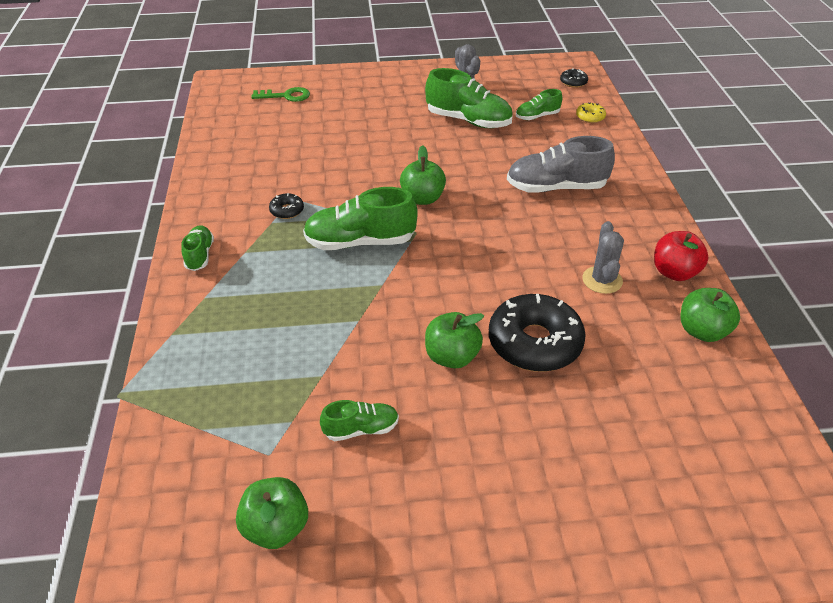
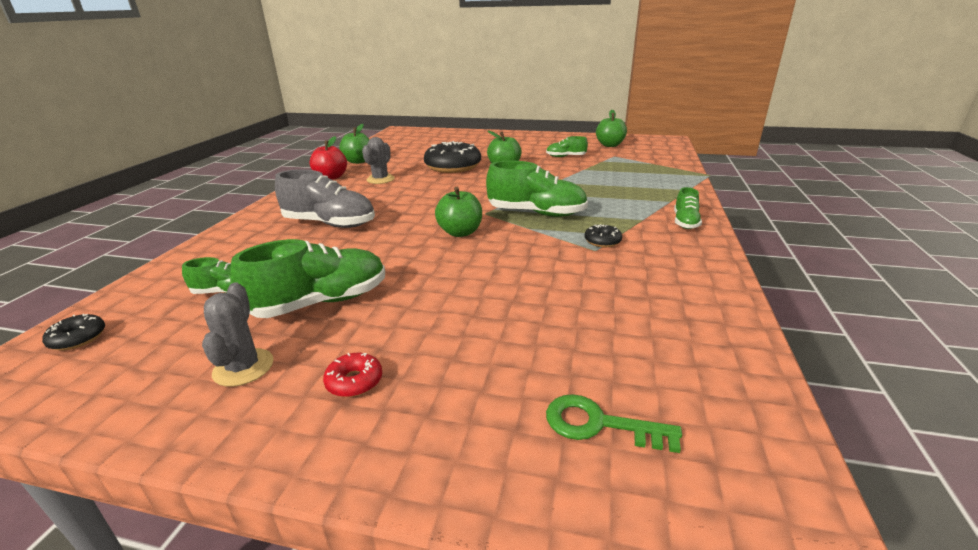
camera: 160 degrees left, 15 degrees down
(405, 91) = (354, 381): none -> red donut
(468, 120) = (321, 302): green shoe -> green shoe turned 105 degrees clockwise
(590, 117) = (172, 280): yellow donut -> none

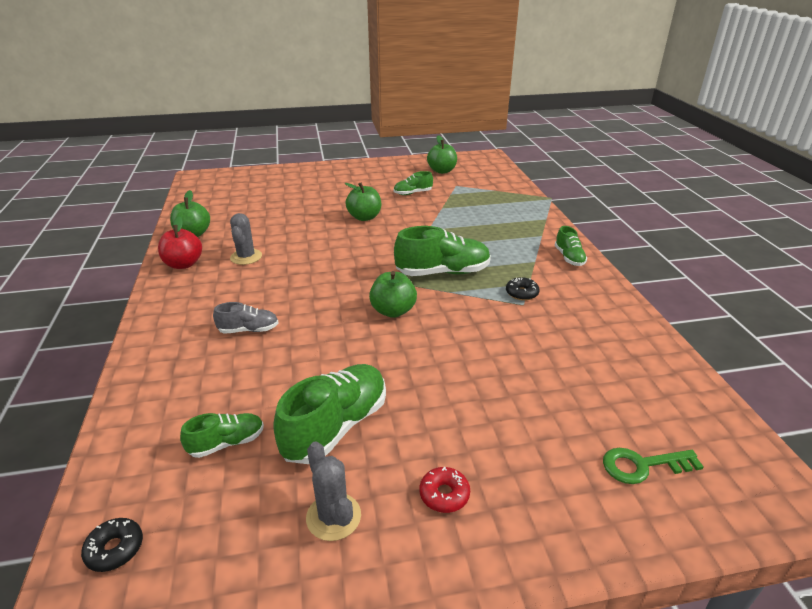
camera: 25 degrees left, 5 degrees up
(330, 224) = (248, 330): grey shoe -> grey shoe, size x0.54
(453, 166) = (310, 225): black donut -> none

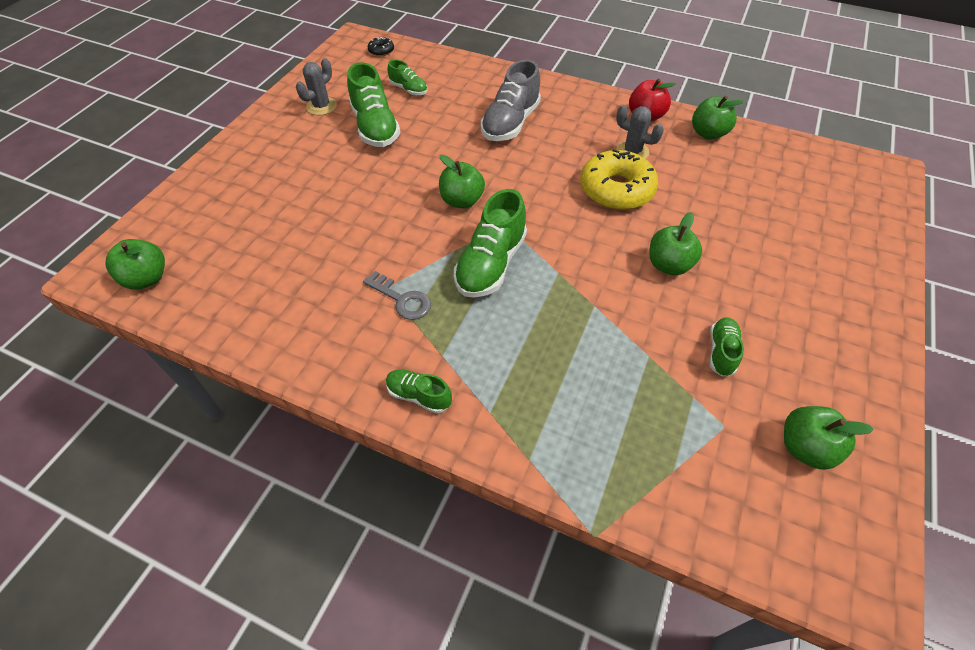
camera: 125 degrees right, 20 degrees up
(227, 443) = (408, 89): green shoe -> green shoe turned 60 degrees counterclockwise
(248, 330) = (510, 123): grey shoe -> grey shoe, size x1.85
(304, 251) = (616, 189): none -> yellow donut
(333, 517) = (321, 106): grey cactus -> grey cactus turned 60 degrees counterclockwise
(444, 494) = (286, 144): red donut -> none
(521, 293) = (401, 299): black donut -> grey key
(643, 465) = (195, 229): green key -> none
(725, 448) = (147, 278): none -> green apple

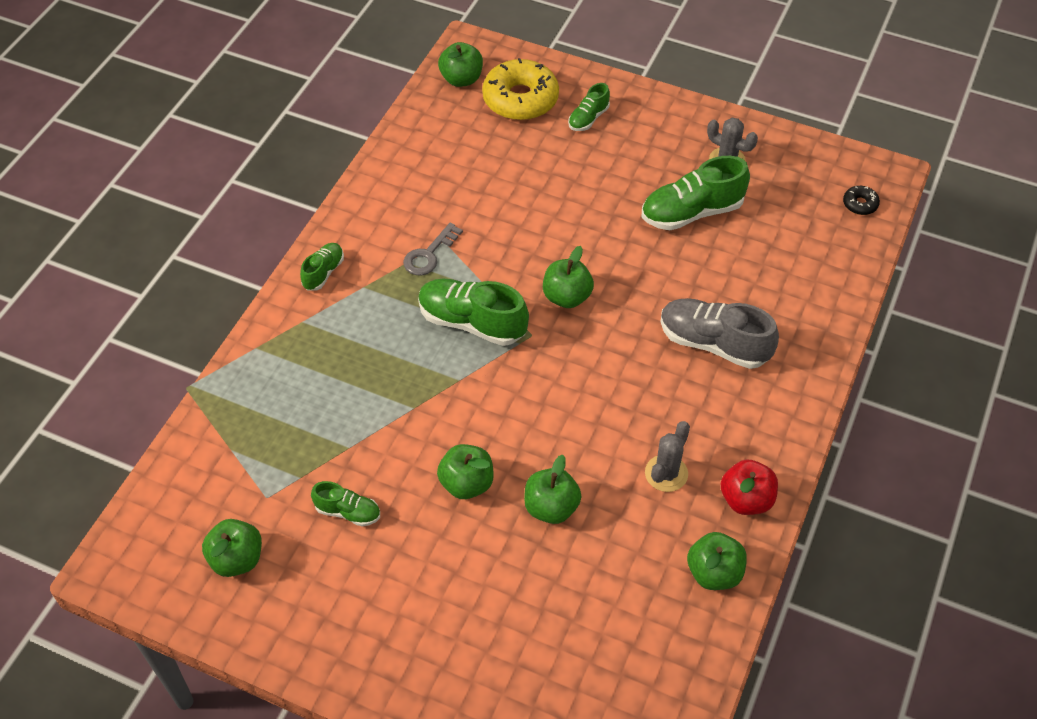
camera: 90 degrees right, 0 degrees up
(408, 89) = (773, 238): green shoe -> green shoe (588, 118)
(616, 189) = (591, 447): yellow donut -> yellow donut (520, 99)
(678, 213) = (551, 507): none -> green apple

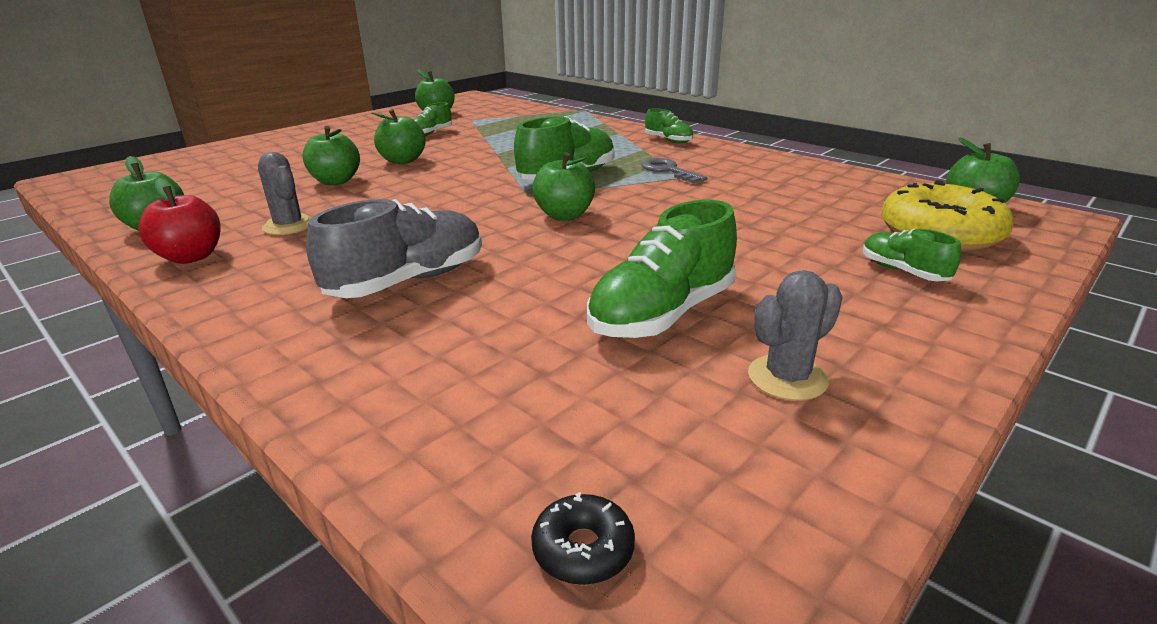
camera: 110 degrees right, 25 degrees down
(691, 212) = (662, 314): green shoe -> green shoe turned 135 degrees counterclockwise

